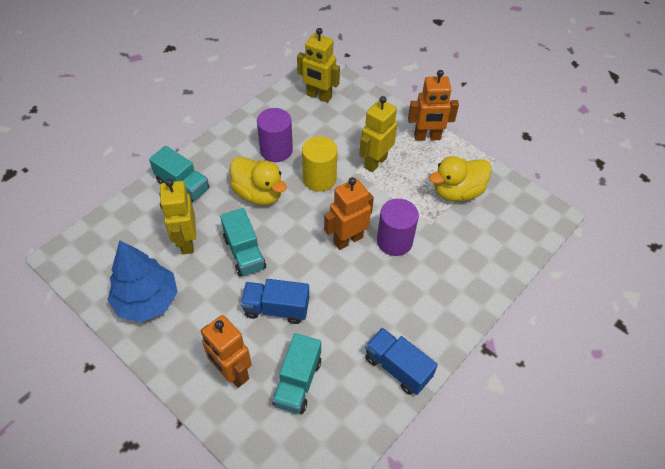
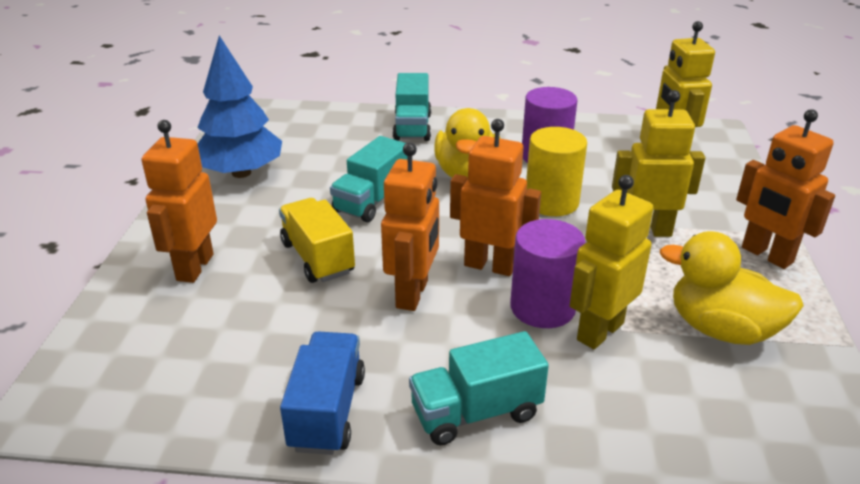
camera: 55 degrees right, 20 degrees down
(186, 242) = (342, 161): yellow robot -> yellow robot (599, 331)
(276, 308) = (317, 258): blue truck -> yellow truck
(298, 382) = (222, 324): turquoise truck -> turquoise truck (476, 413)
(343, 285) = (413, 294): none -> orange robot

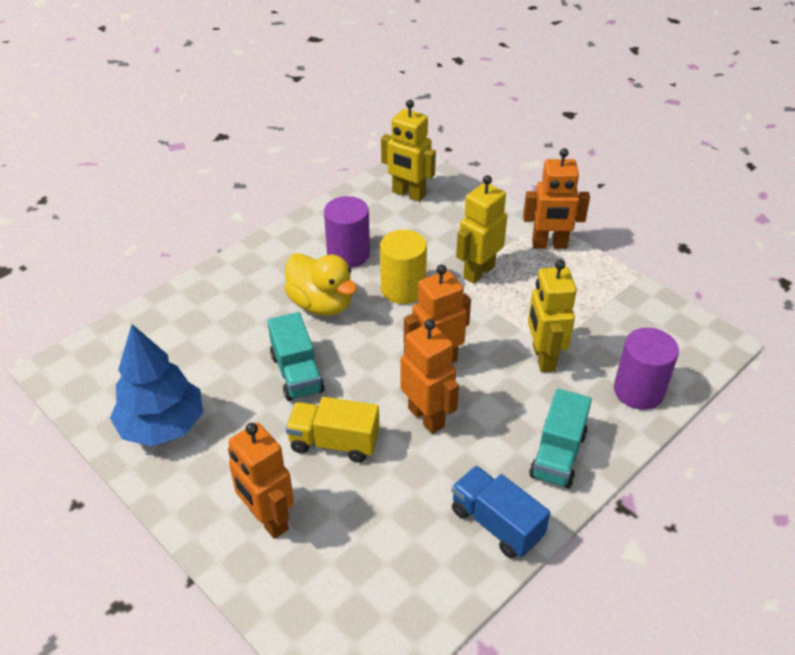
camera: 50 degrees left, 10 degrees up
(412, 127) = (223, 291): turquoise truck -> none
(542, 307) = (499, 366): purple cylinder -> purple cylinder (638, 391)
(721, 329) = (587, 310): yellow duck -> none

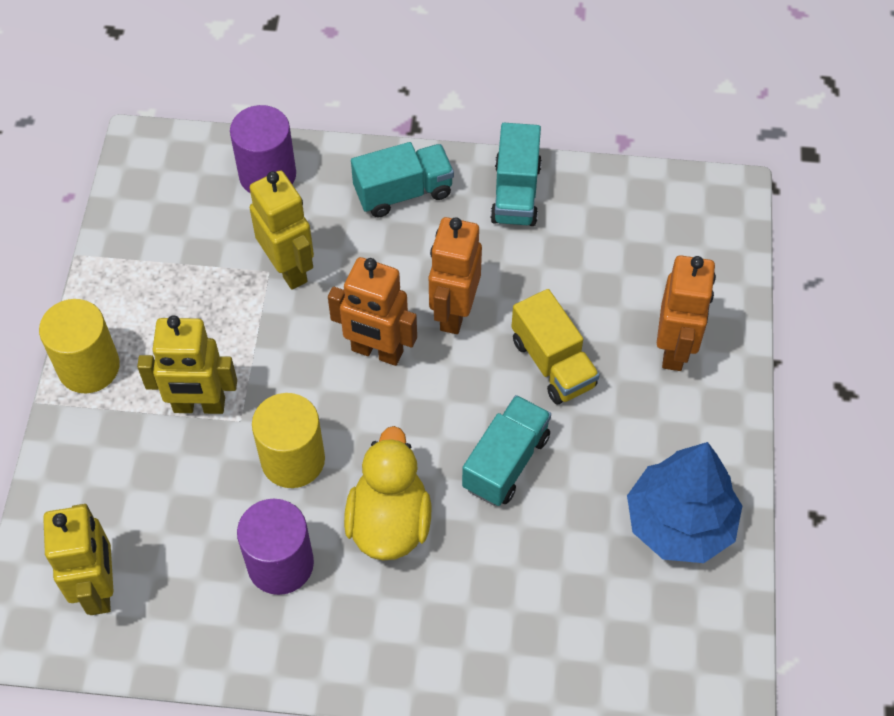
camera: 130 degrees left, 15 degrees up
(496, 524) = (516, 193): blue truck -> turquoise truck
(543, 358) = (289, 269): yellow robot -> yellow robot turned 75 degrees counterclockwise
(549, 245) = (89, 367): orange robot -> yellow cylinder

